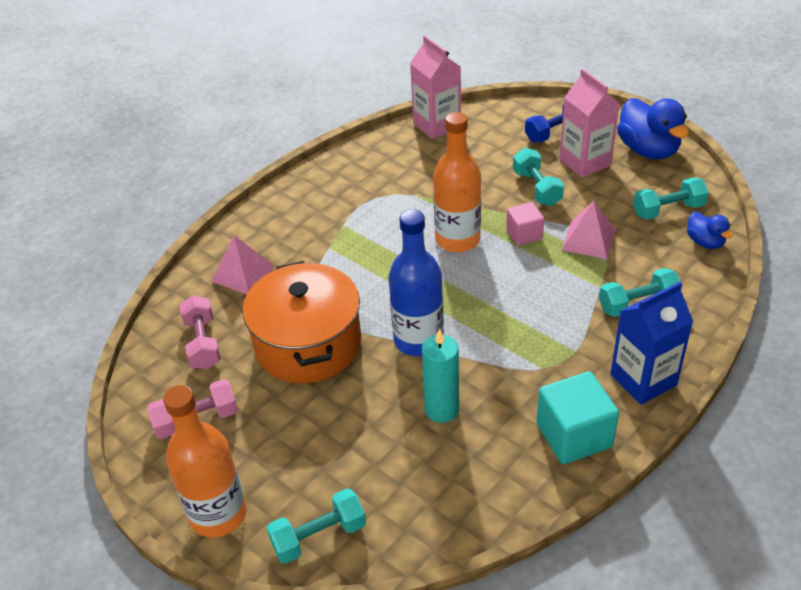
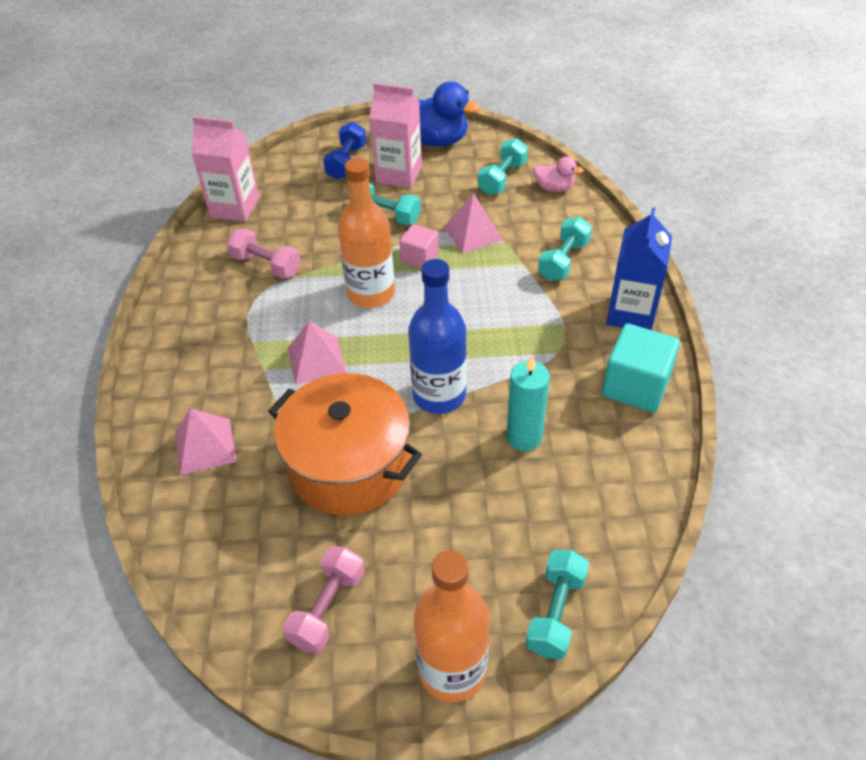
camera: 45 degrees left, 5 degrees up
(203, 343) = (245, 536): pink dumbbell -> pink dumbbell (266, 265)
(368, 262) = (316, 360): none -> pink pyramid
(705, 242) = (554, 188): blue duck -> pink duck

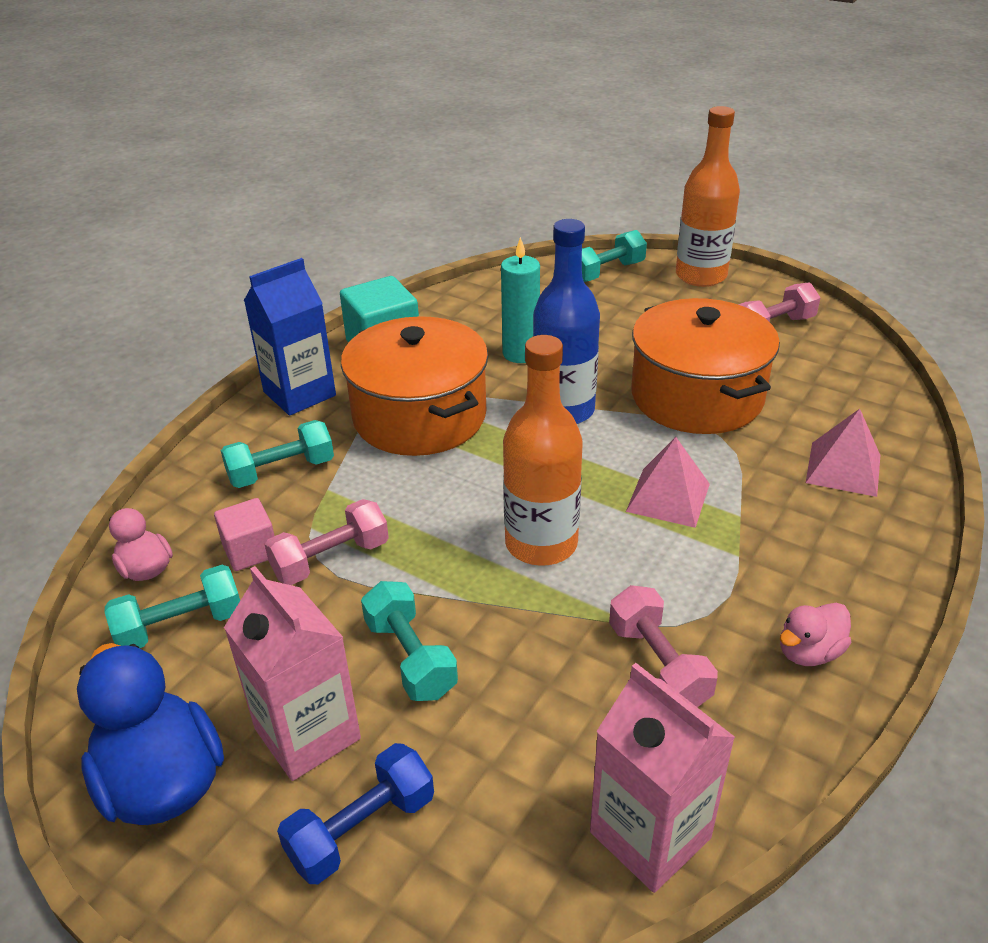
camera: 145 degrees left, 10 degrees down
(191, 306) = (809, 652): none -> pink duck
(420, 258) = (434, 561): pink cube -> pink cube (250, 551)
(473, 233) = (331, 559): pink pyramid -> pink dumbbell
(531, 338) = (419, 416): none -> orange pot

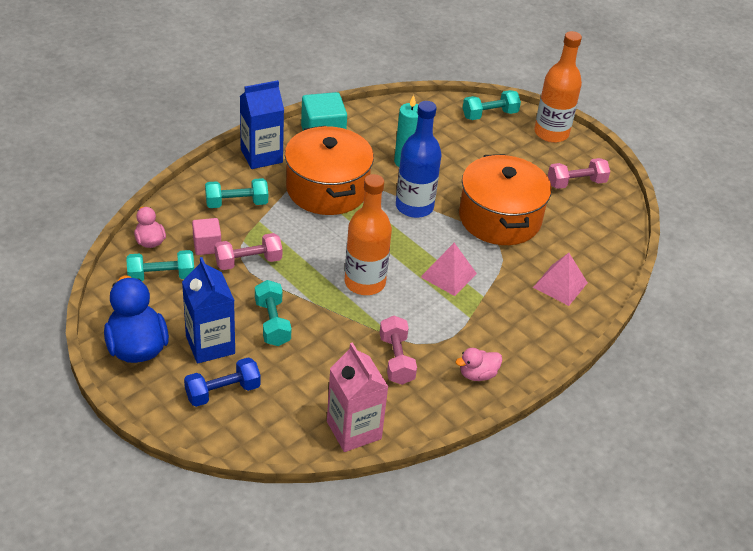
camera: 10 degrees right, 5 degrees up
(307, 734) = (210, 345): pink carton -> blue carton

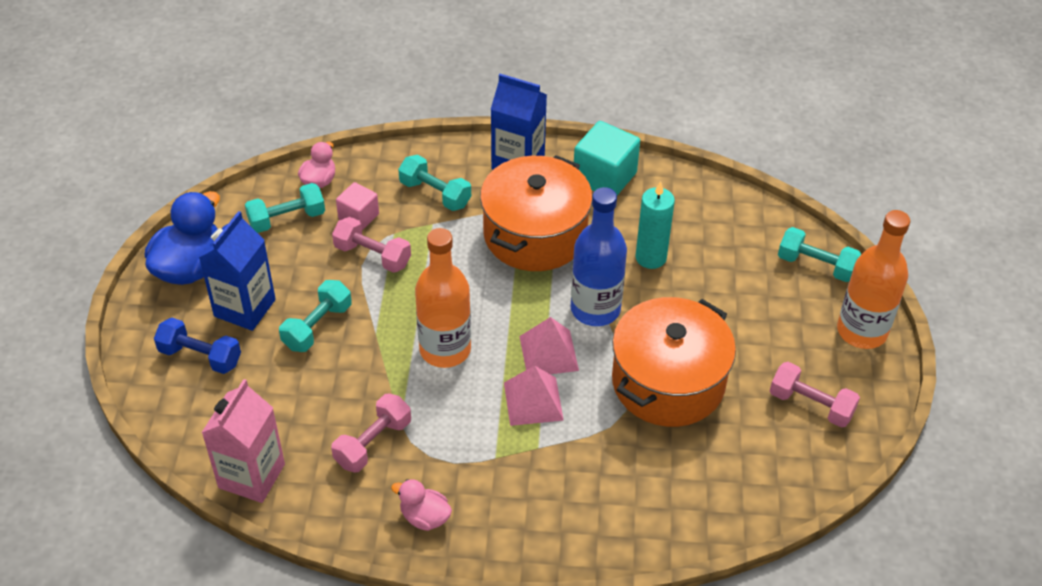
camera: 50 degrees right, 5 degrees up
(161, 276) = (287, 219): turquoise dumbbell -> turquoise dumbbell turned 60 degrees counterclockwise
(560, 285) = (633, 497): pink pyramid -> pink pyramid (549, 353)

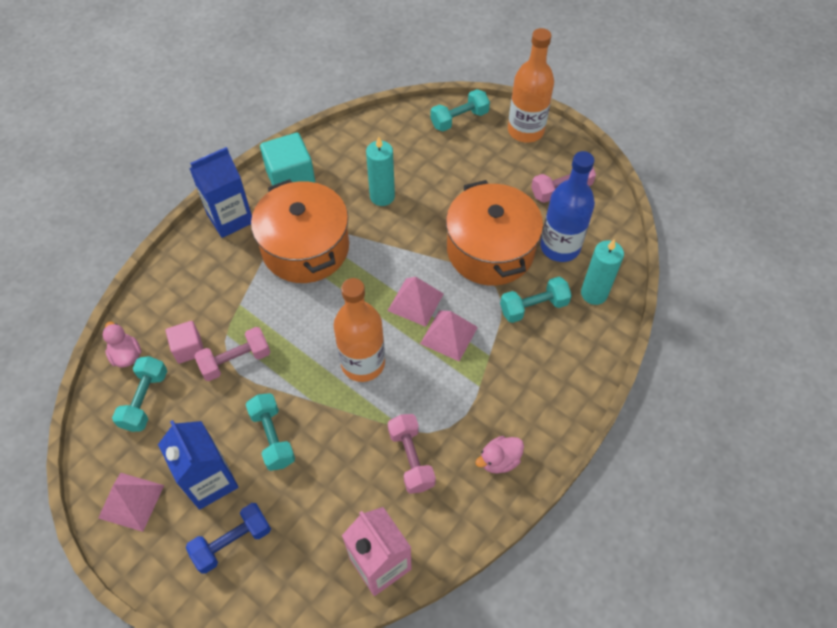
camera: 55 degrees left, 10 degrees up
(190, 267) = (131, 501): blue duck -> pink pyramid
(435, 194) = (212, 286): turquoise dumbbell -> turquoise dumbbell (533, 307)
(595, 309) = (400, 253): blue bottle -> blue bottle (560, 247)
(696, 504) = (594, 293): none -> turquoise candle

